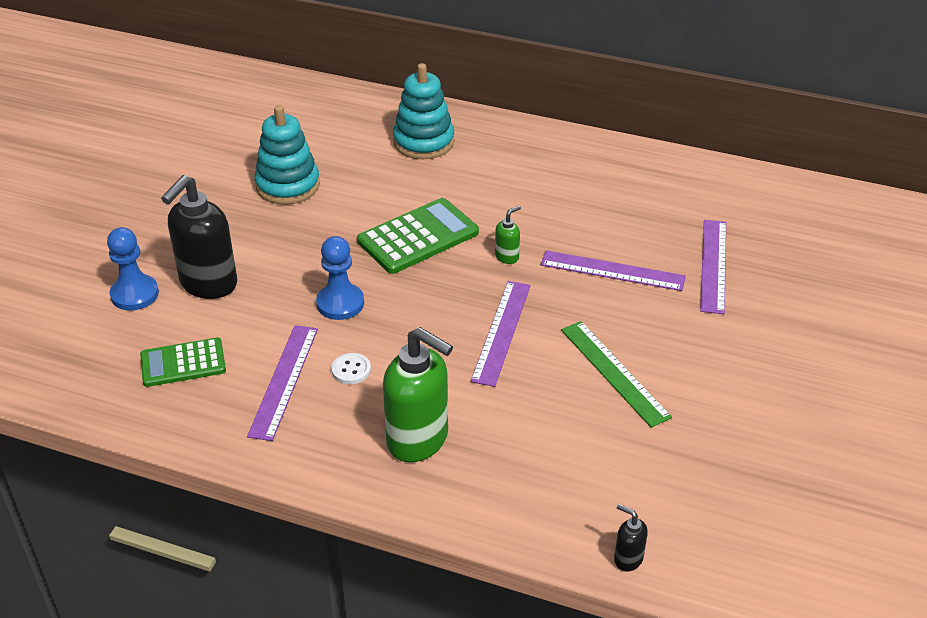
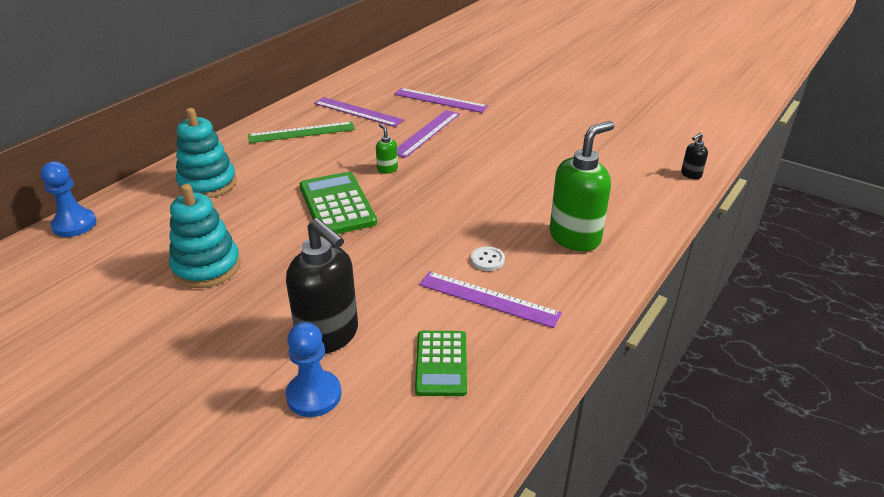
camera: 75 degrees left, 5 degrees down
(340, 303) = (401, 255): blue pawn -> blue pawn (74, 224)
(502, 332) = (471, 185): purple ruler -> purple ruler (358, 111)
(614, 372) = (528, 150): green ruler -> green ruler (301, 132)

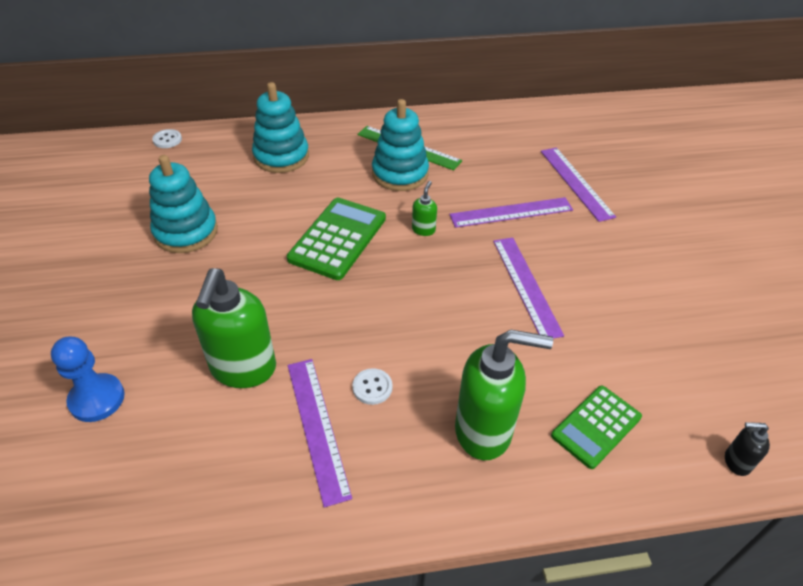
camera: 45 degrees right, 10 degrees up
(74, 224) = (167, 140): blue pawn -> white button
(320, 149) = (400, 174): none -> turquoise stacking toy
(329, 336) = (171, 357): black soap dispenser -> none
(358, 111) = (482, 152): purple ruler -> purple ruler (526, 285)
(393, 306) = (243, 369): none -> green soap dispenser
(441, 363) = (200, 454): green calculator -> green calculator (596, 426)

